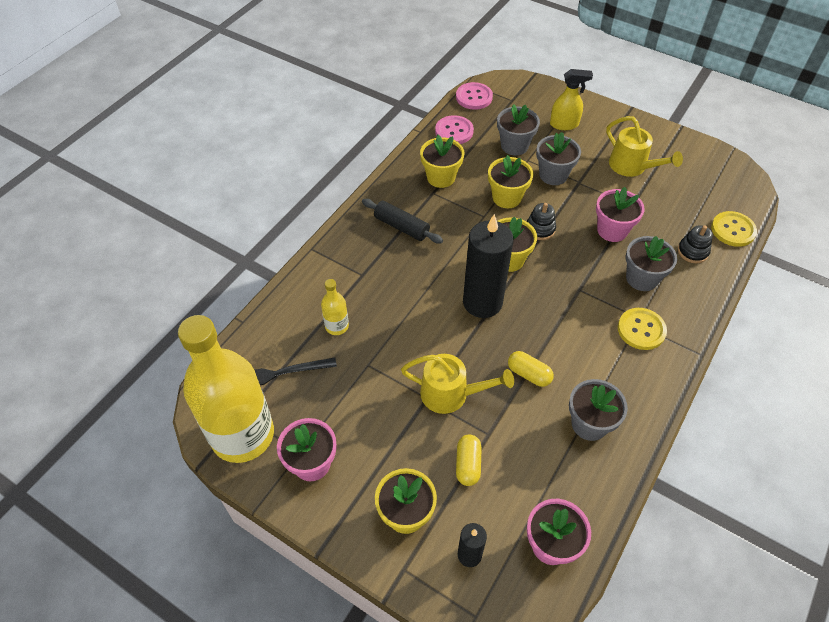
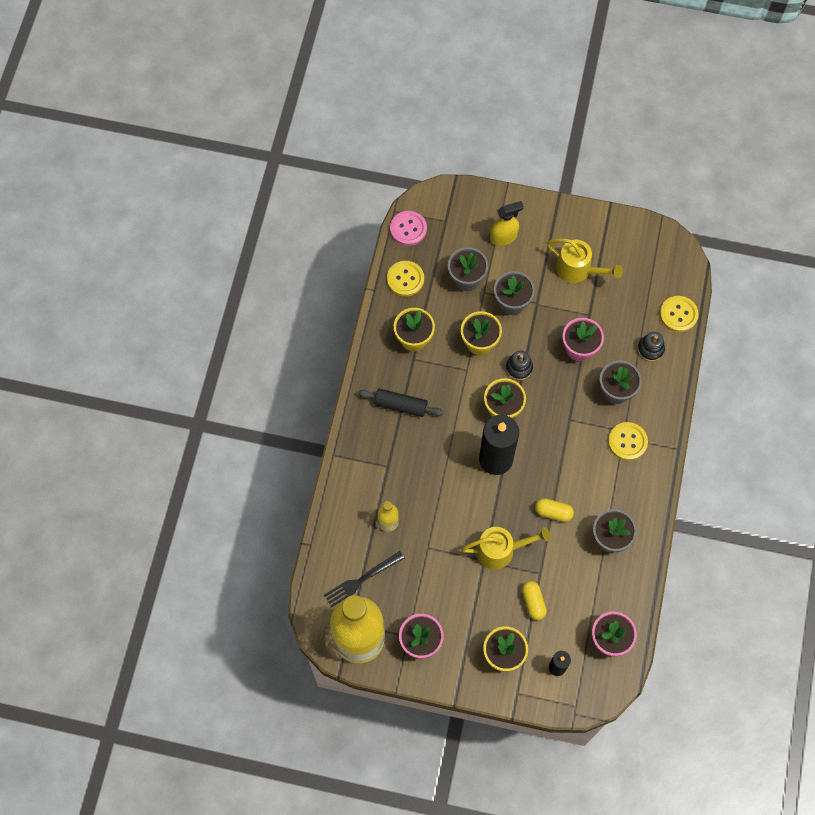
camera: 20 degrees left, 15 degrees up
(454, 131) = (405, 279): pink button -> yellow button

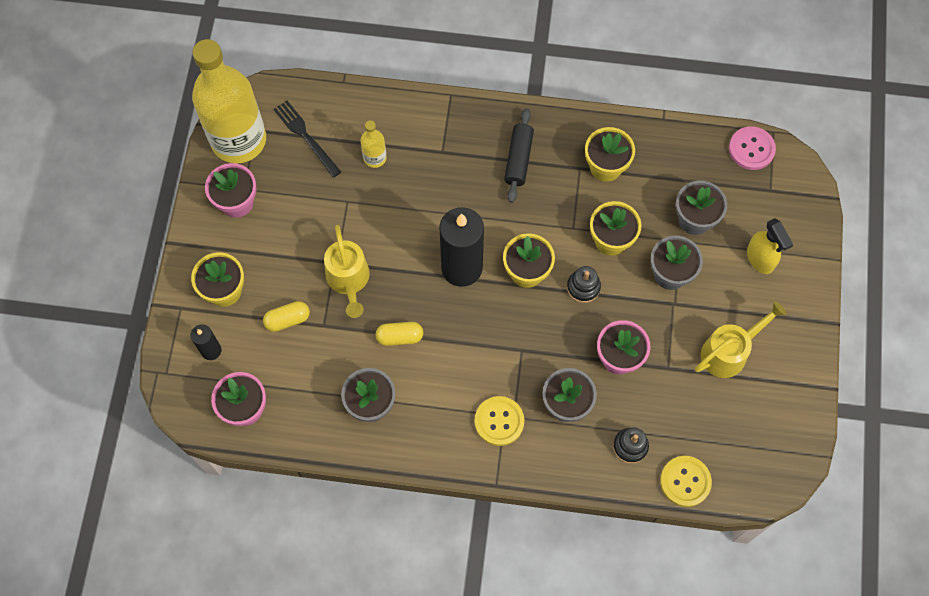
camera: 85 degrees right, 0 degrees up
(405, 279) = (683, 151): yellow button -> none
(553, 512) = (399, 337): yellow capsule -> yellow capsule turned 75 degrees clockwise
(578, 270) = (729, 351): yellow watering can -> yellow watering can turned 150 degrees counterclockwise

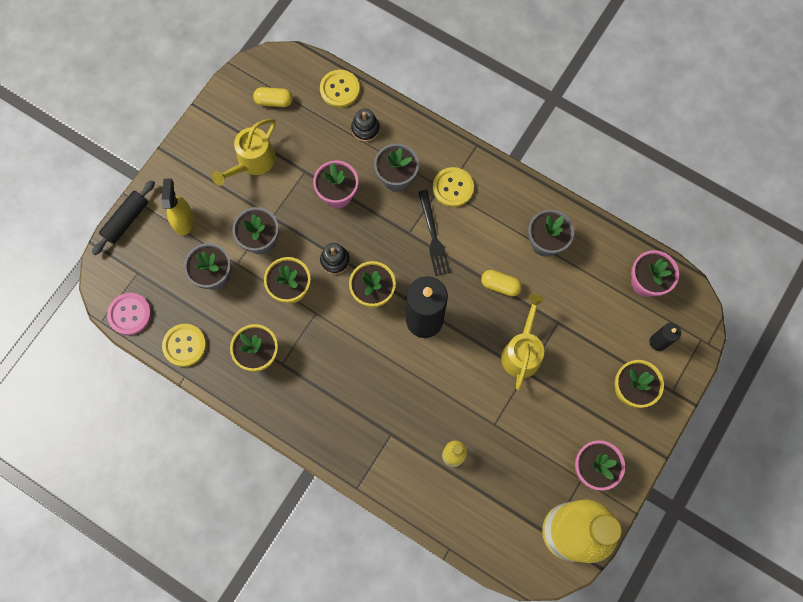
camera: 155 degrees left, 5 degrees up
(287, 320) = (586, 340): yellow capsule -> yellow capsule (274, 101)
(306, 136) = (506, 506): black fork -> black fork (433, 236)
(518, 159) = (329, 396): black rolling pin -> black rolling pin (126, 220)
(681, 144) = (184, 345): none -> yellow button
(729, 351) = (252, 162): yellow watering can -> yellow watering can turned 45 degrees counterclockwise

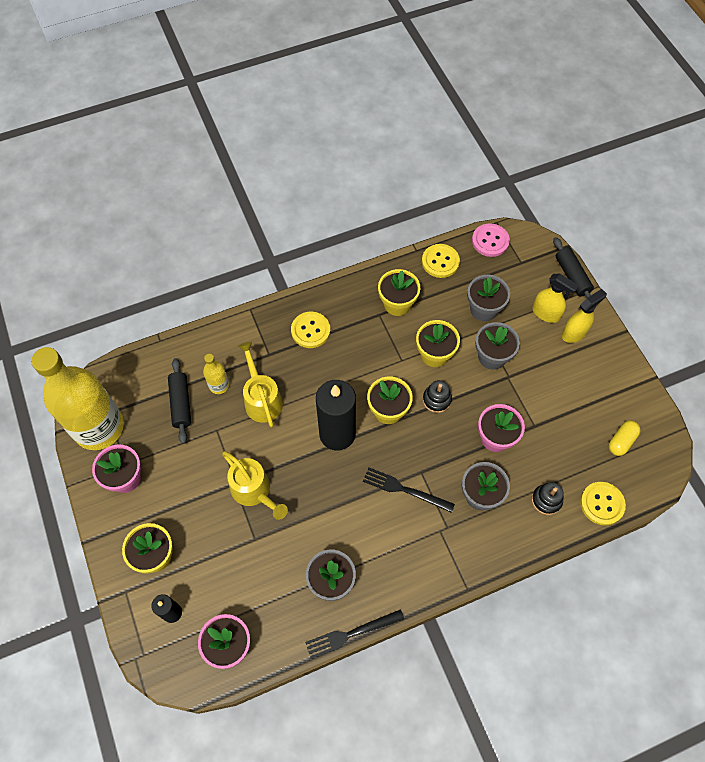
camera: 125 degrees right, 10 degrees down
(189, 187) = (574, 333): none -> yellow spray bottle
(252, 162) = (569, 390): yellow watering can -> yellow watering can (261, 399)
(453, 188) = (439, 537): yellow button -> yellow button (310, 330)
(494, 476) = (181, 403): none -> black rolling pin
(500, 285) = (321, 514): yellow capsule -> none
(570, 204) = (351, 633): none -> black fork

